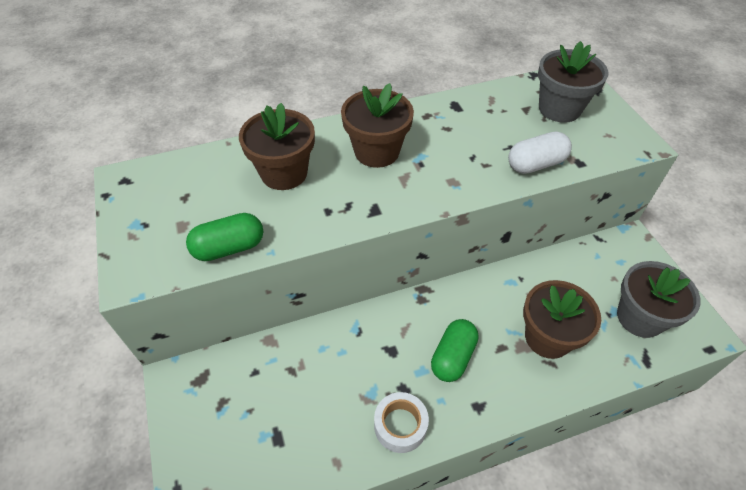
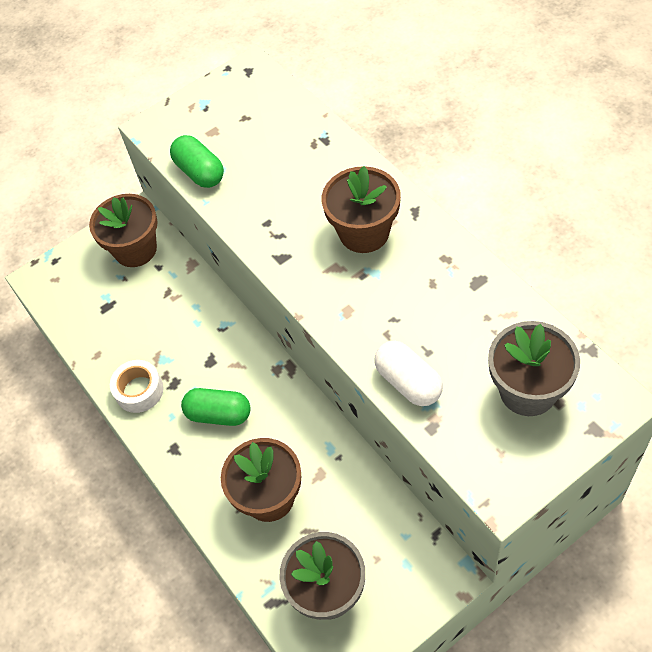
camera: 80 degrees right, 5 degrees up
(284, 173) = (302, 172): brown flower pot -> brown flower pot (135, 249)

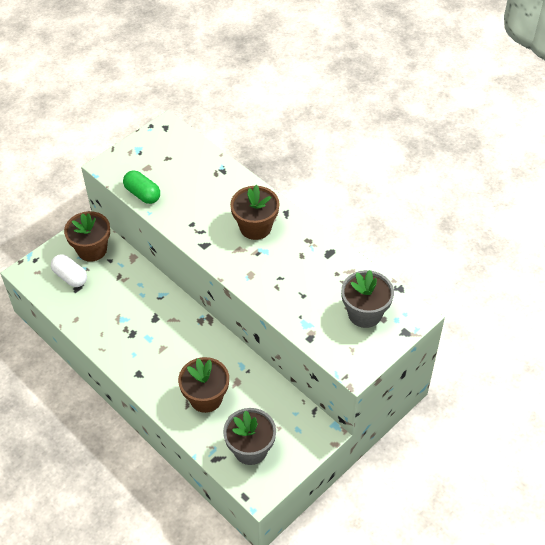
camera: 15 degrees left, 5 degrees down
(139, 390) = (109, 340): white tape -> none
(219, 414) = (165, 351): green capsule -> none
(408, 382) = (293, 313): white capsule -> white capsule (70, 277)

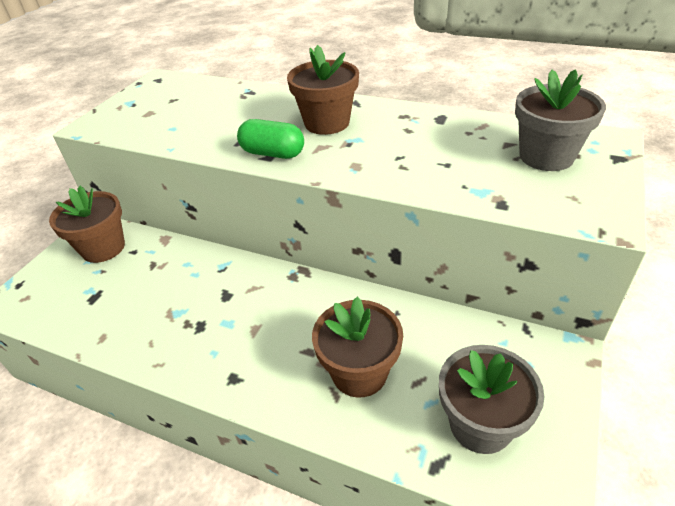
camera: 20 degrees left, 10 degrees down
(70, 277) = (79, 287): white capsule -> none
(142, 194) = (153, 135): green capsule -> green capsule (273, 153)

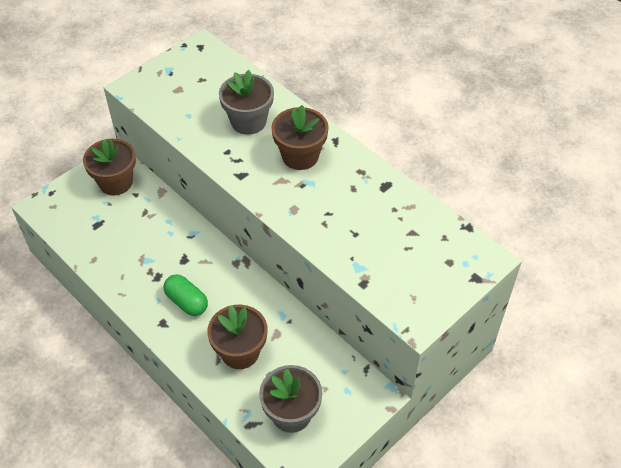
camera: 20 degrees right, 10 degrees up
(273, 153) = (245, 173): green capsule -> green capsule (187, 302)
(546, 156) = (428, 255): grey flower pot -> grey flower pot (248, 121)

